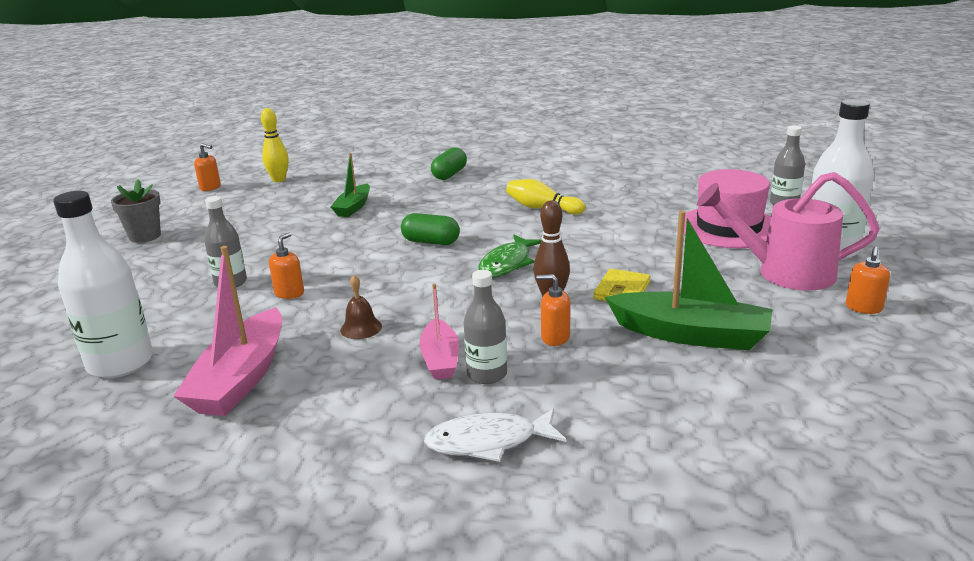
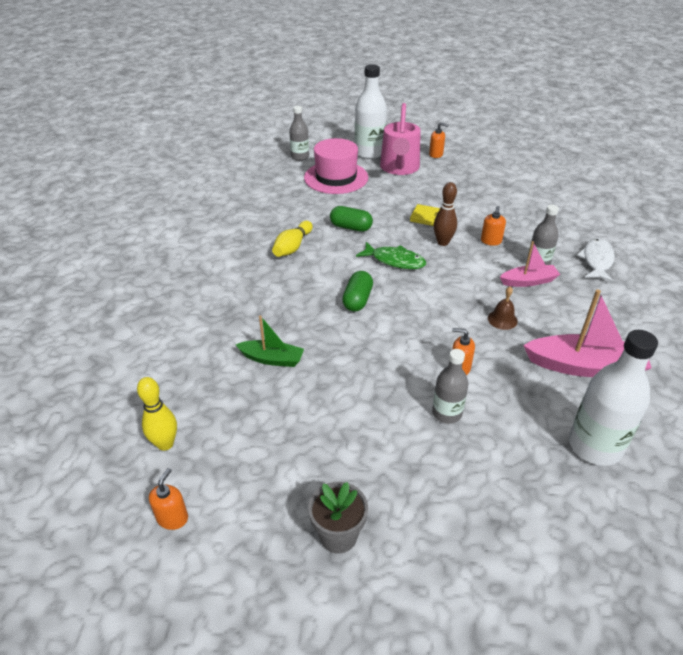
camera: 95 degrees left, 15 degrees up
(449, 174) = (195, 302): green capsule -> green capsule (351, 227)
(488, 442) = (597, 260): white fish -> white fish turned 150 degrees counterclockwise
(691, 334) = (475, 200): green boat -> none

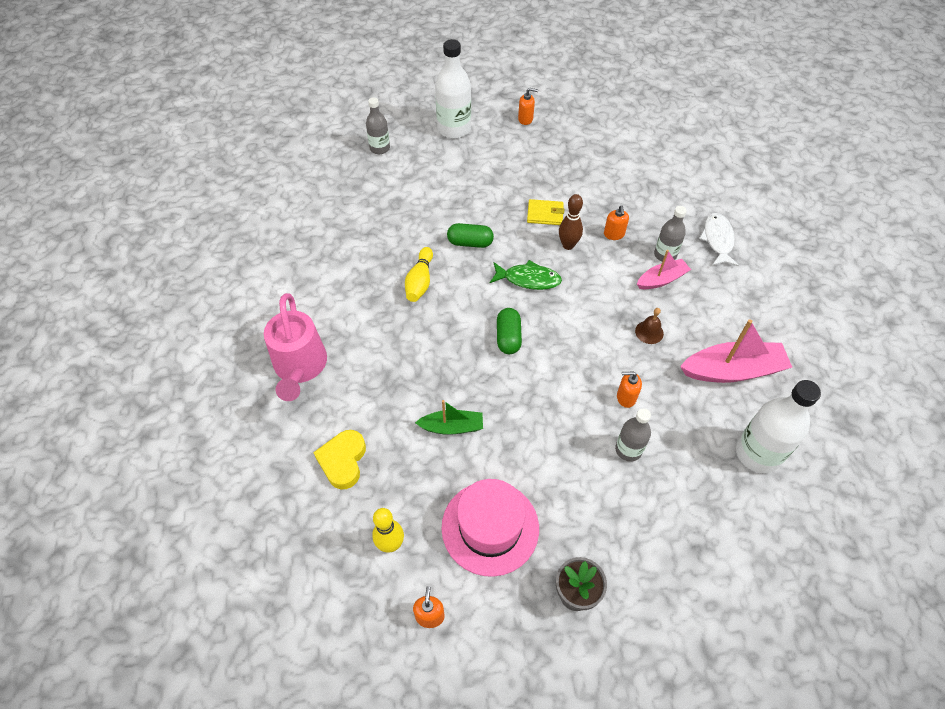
camera: 15 degrees left, 15 degrees up
(156, 366) = (343, 461): none -> yellow heart
(336, 177) = (430, 173): pink hat -> pink hat (490, 527)
(399, 168) = (493, 147): pink watering can -> pink watering can (300, 368)

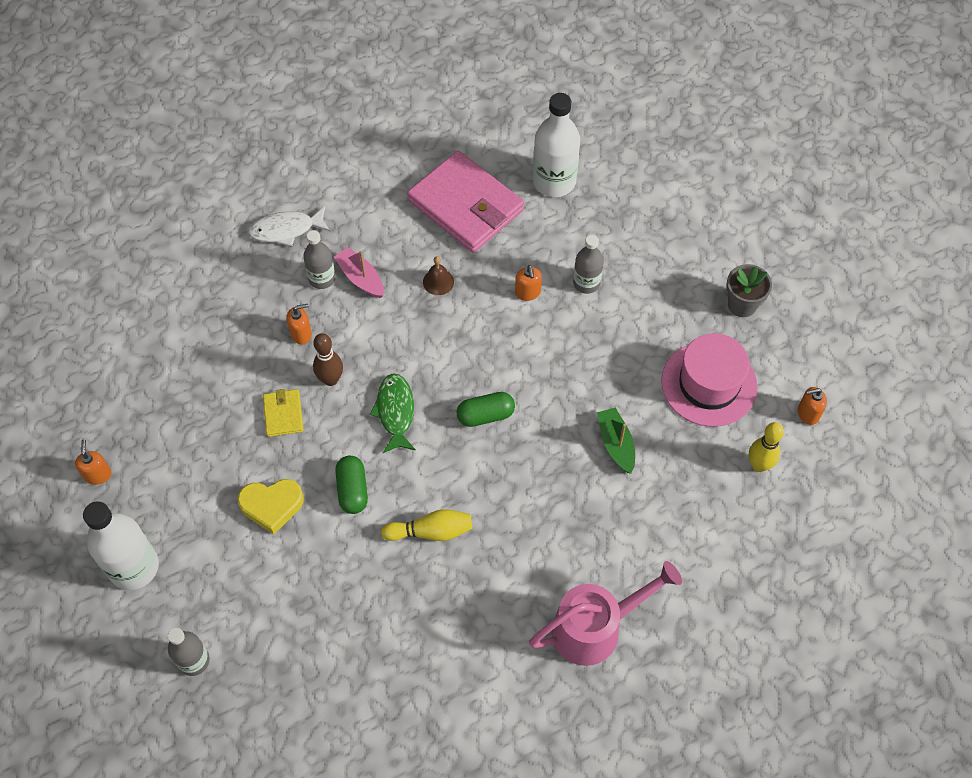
camera: 105 degrees left, 5 degrees up
(343, 461) = (692, 538): yellow heart -> yellow heart (272, 506)
(732, 370) = (465, 205): pink boat -> pink wallet

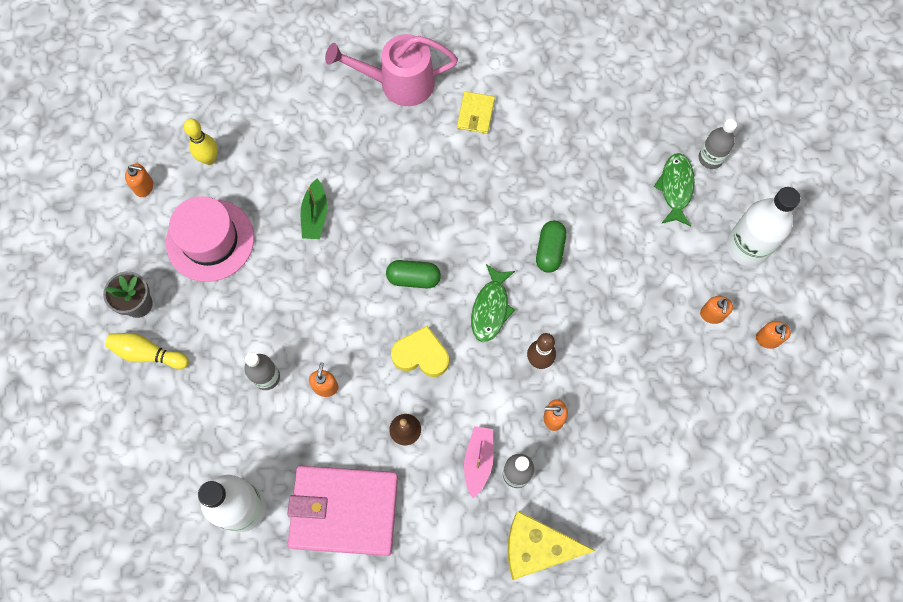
camera: 160 degrees left, 10 degrees up
(161, 480) = (712, 314): none -> orange soap dispenser
(228, 609) = (675, 188): none -> green fish
(272, 506) = (621, 260): yellow heart -> yellow heart (421, 355)
(283, 414) = (591, 340): yellow wallet -> yellow wallet (475, 114)
(286, 230) = (537, 548): white fish -> yellow cheese
(360, 278) = (478, 461): pink boat -> pink boat turned 150 degrees counterclockwise
(431, 531) = (496, 195): yellow bowling pin -> yellow bowling pin (148, 353)
(465, 205) = (344, 510): pink wallet -> pink wallet turned 60 degrees counterclockwise

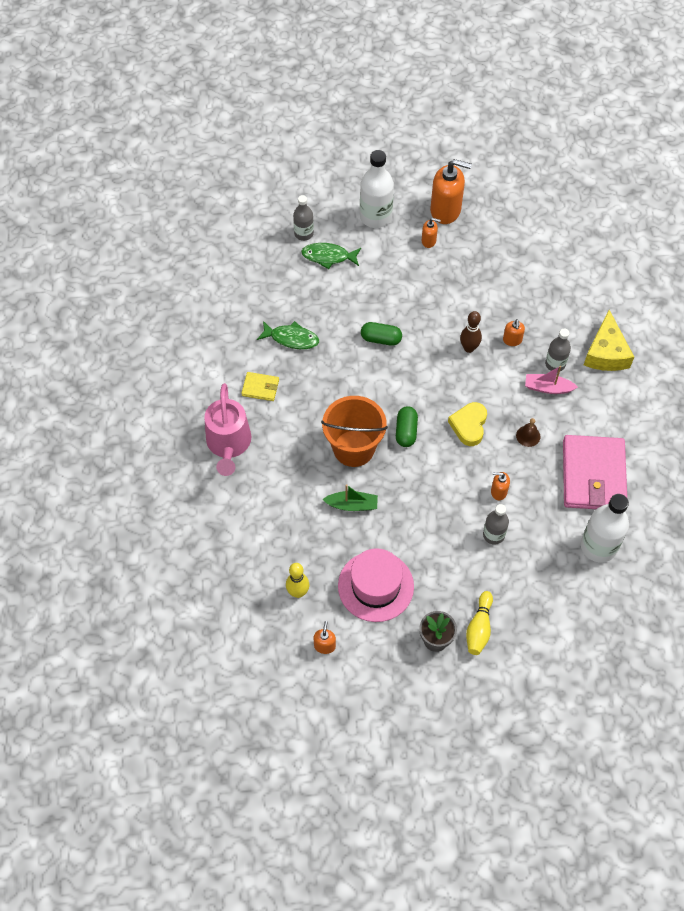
camera: 90 degrees left, 10 degrees down
(391, 217) = (353, 448): none -> orange bucket
(491, 308) = (429, 379): green fish -> green fish (291, 338)
(767, 339) = (446, 210): orange soap dispenser -> orange soap dispenser, size x2.10

